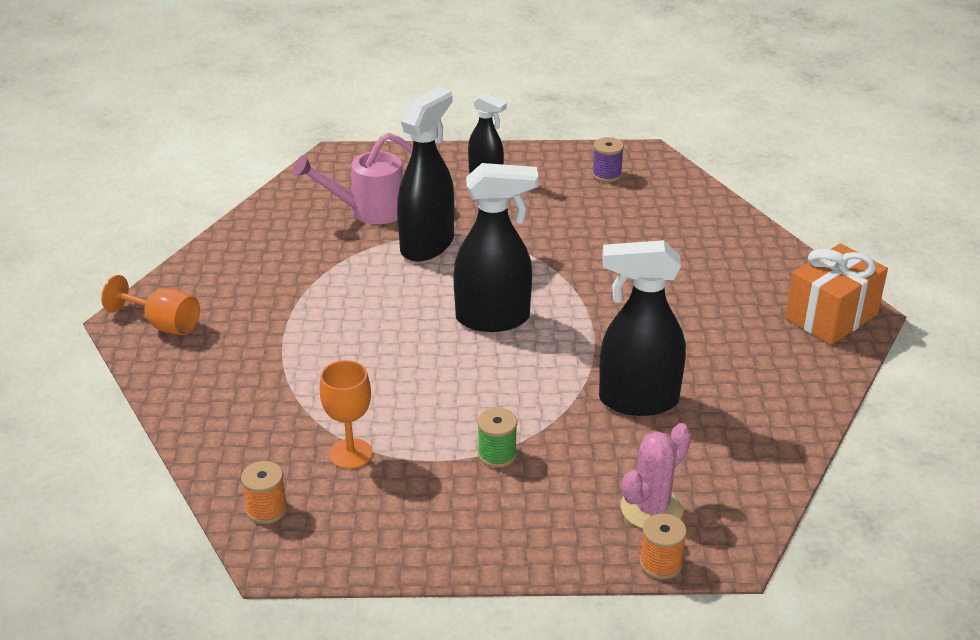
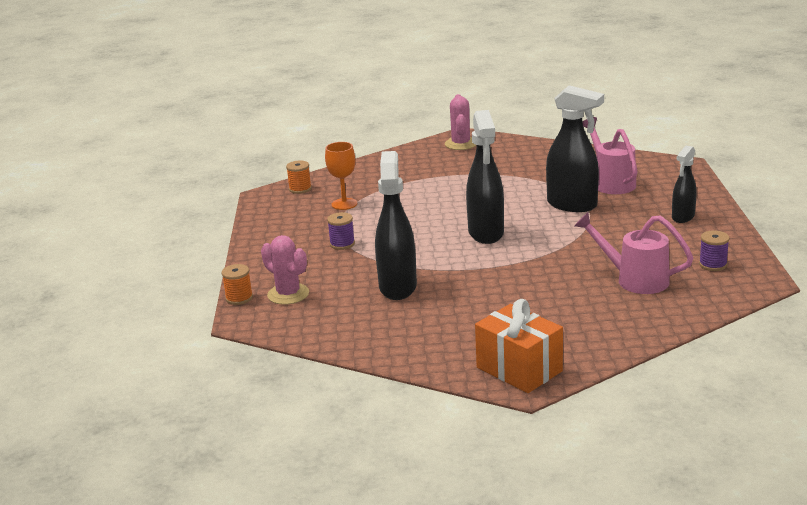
camera: 90 degrees right, 10 degrees down
(163, 324) = (461, 144): orange goblet -> pink cactus
(497, 454) = (342, 244): green spool -> purple spool
(636, 224) = (635, 280): none -> pink watering can

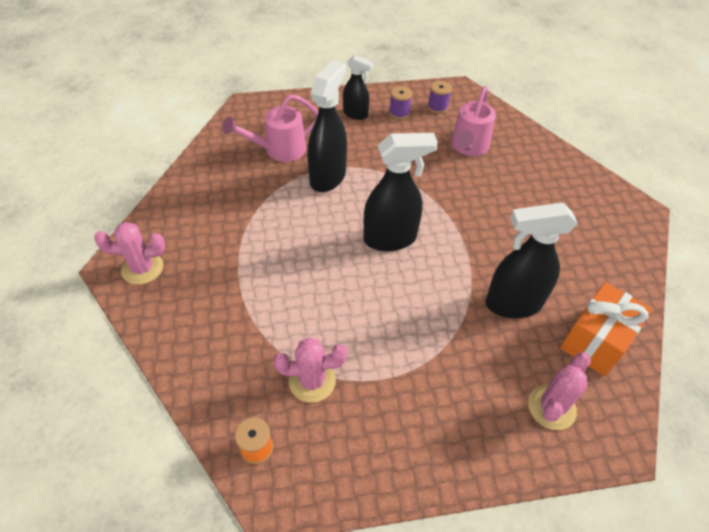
camera: 100 degrees left, 25 degrees up
(239, 298) = (574, 463): orange spool -> none
(342, 244) = (424, 368): purple spool -> purple spool (399, 113)
(344, 204) = (312, 381): orange goblet -> pink cactus
(519, 369) = (622, 214): orange gift -> orange gift (596, 341)

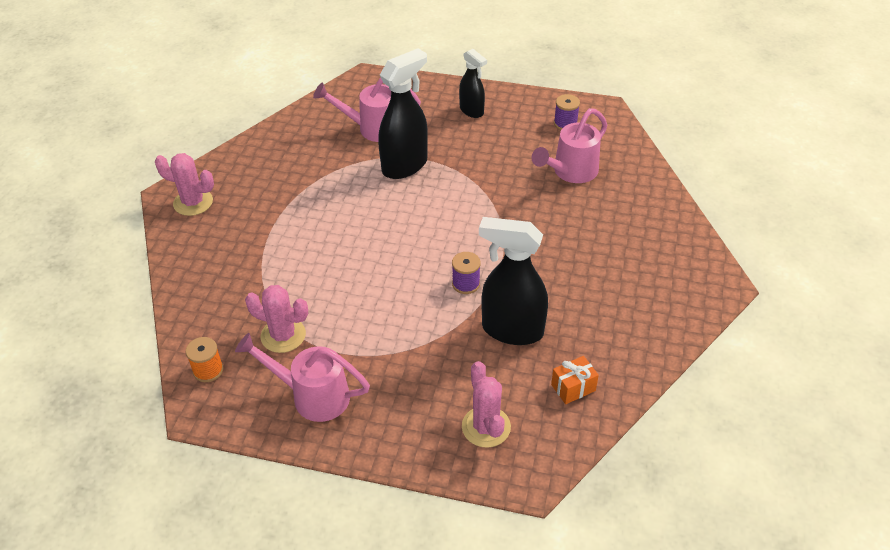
camera: 25 degrees right, 5 degrees down
(378, 436) = (313, 396): none -> pink watering can
(390, 239) = (430, 238): black spray bottle -> none
(399, 113) = (519, 120): purple spool -> purple spool (466, 284)
(551, 407) = (486, 427): pink cactus -> pink cactus turned 75 degrees counterclockwise
(596, 341) = (573, 387): orange gift -> orange gift, size x0.52

